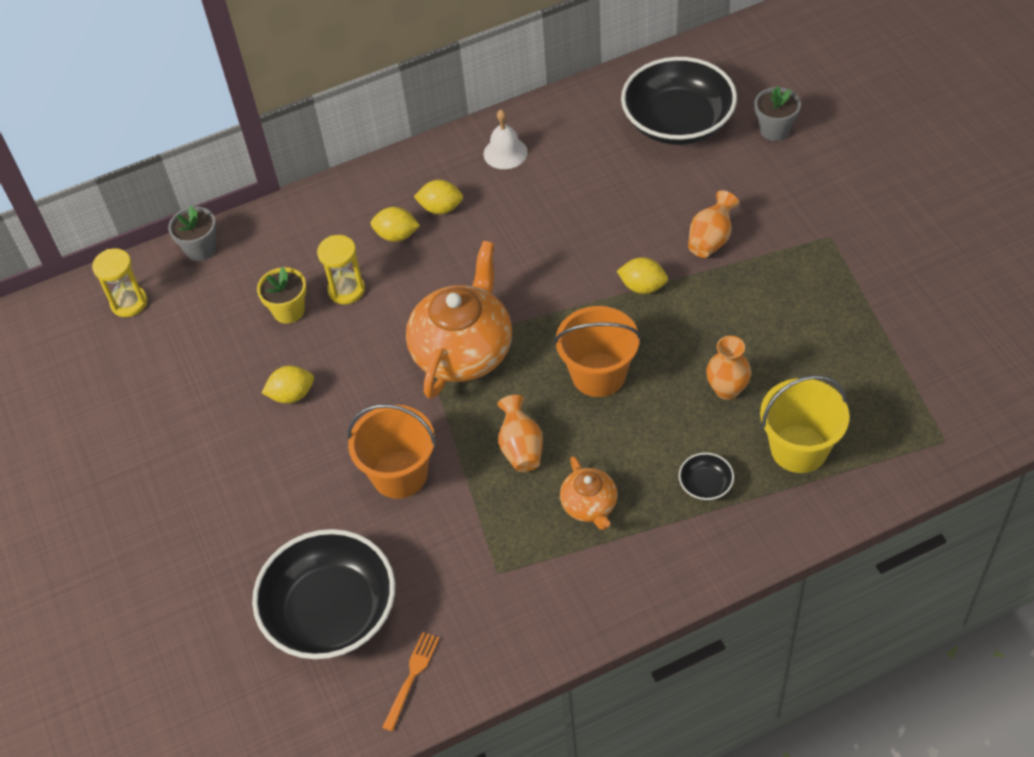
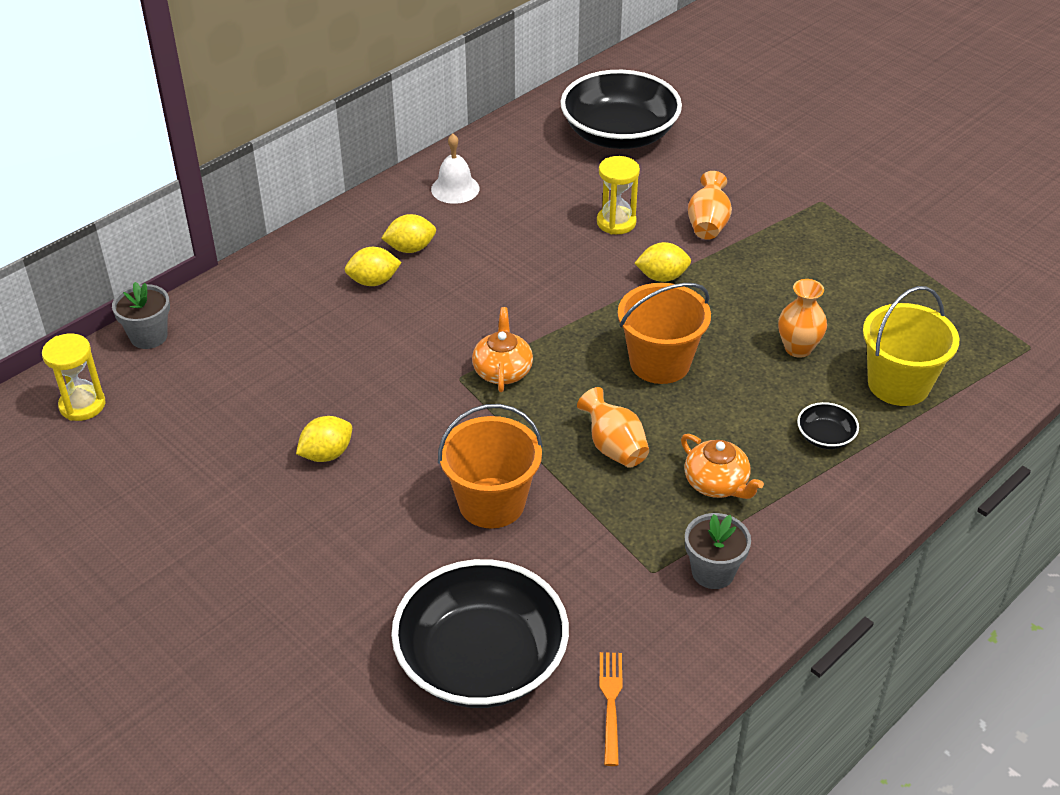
camera: 25 degrees left, 10 degrees down
(289, 310) = (283, 374): yellow flower pot -> none
(346, 290) = (341, 342): yellow hourglass -> yellow hourglass (616, 222)
(463, 350) = (502, 371): orange teapot -> orange teapot, size x0.51
(774, 130) = (717, 125): grey flower pot -> grey flower pot (713, 572)

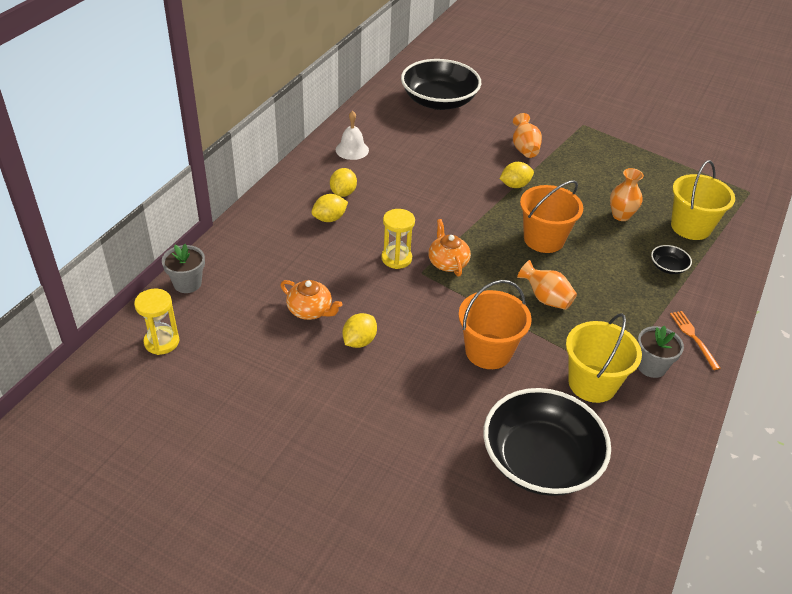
camera: 20 degrees left, 0 degrees up
(410, 248) = (343, 193): yellow lemon -> yellow lemon turned 45 degrees counterclockwise
(611, 702) = (638, 468): orange fork -> orange fork (693, 337)
(612, 576) = (592, 383): none -> yellow bucket
(616, 222) = (467, 156): yellow hourglass -> yellow hourglass (396, 258)
(717, 484) = (621, 309): orange teapot -> orange teapot (310, 310)

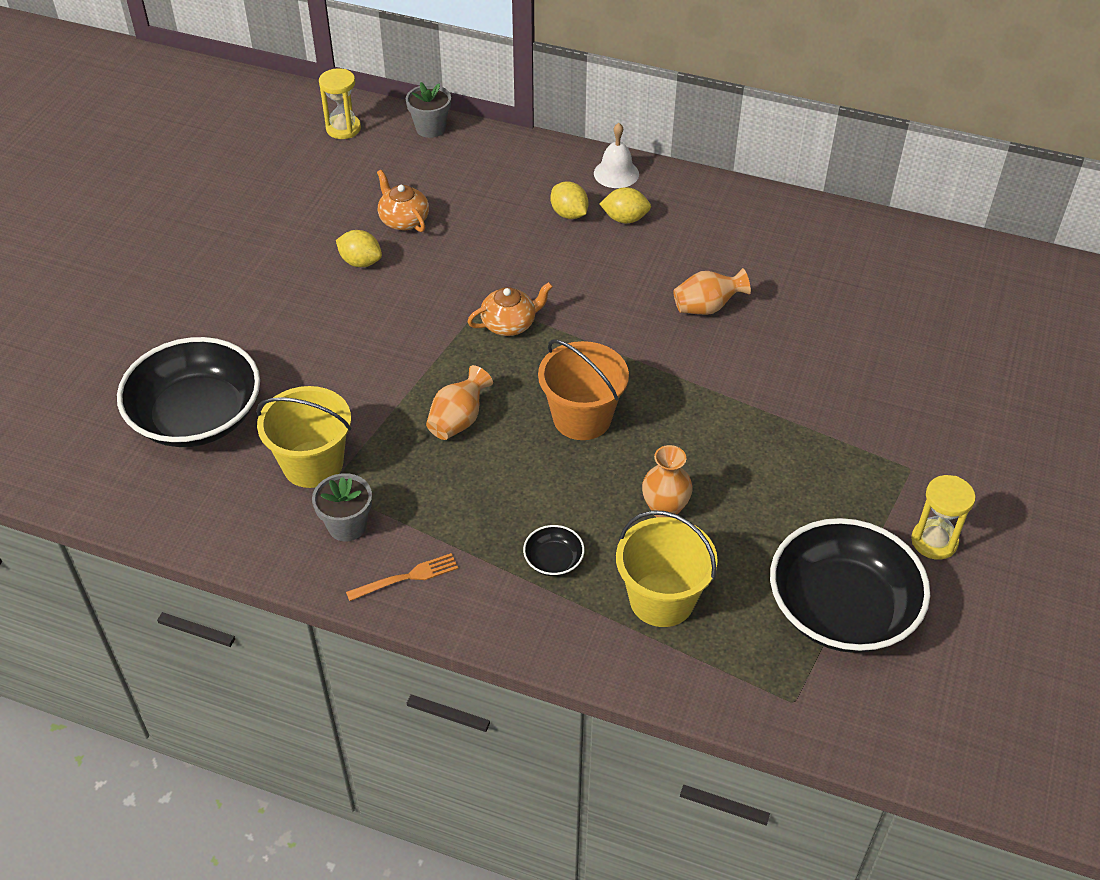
camera: 85 degrees right, 5 degrees up
(310, 310) = (403, 220): orange teapot -> orange teapot turned 120 degrees clockwise
(352, 150) = (724, 216): white bell -> white bell (616, 173)
(396, 258) = (507, 278): yellow hourglass -> yellow hourglass (934, 541)
(439, 101) = (895, 291): black bowl -> black bowl (841, 609)
(488, 351) = (357, 368): orange bucket -> none
(515, 185) = (701, 384): yellow lemon -> none
(524, 148) = (803, 394): orange vase -> orange vase (707, 307)

